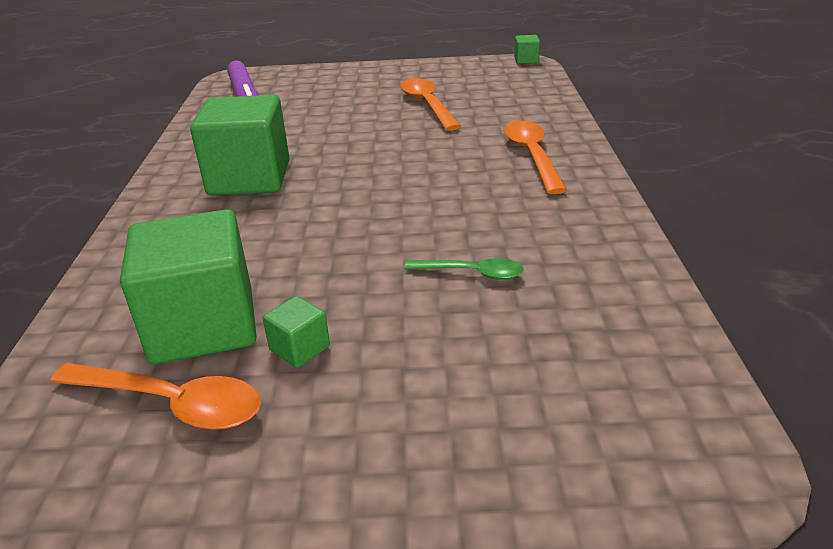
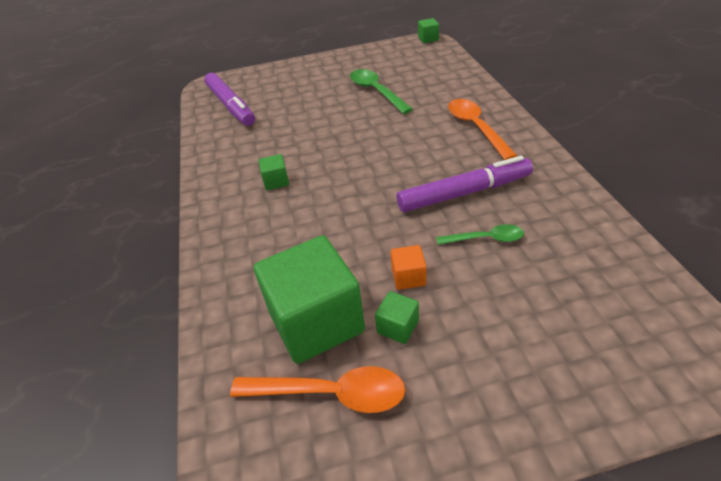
camera: 10 degrees left, 10 degrees up
(249, 178) = (276, 181): green cube -> green cube, size x0.42
(347, 298) = (408, 277): none -> orange cube
(427, 105) = (376, 92): orange spoon -> green spoon
(474, 221) = (464, 193): none -> purple marker

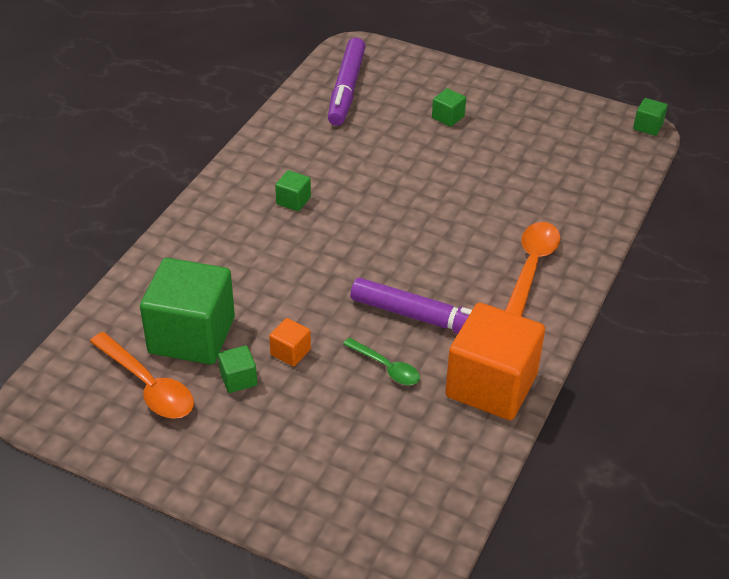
camera: 35 degrees right, 0 degrees up
(315, 87) = (448, 117): none -> green cube
(376, 92) = (497, 162): green spoon -> none
(560, 203) = (491, 385): none -> orange cube

